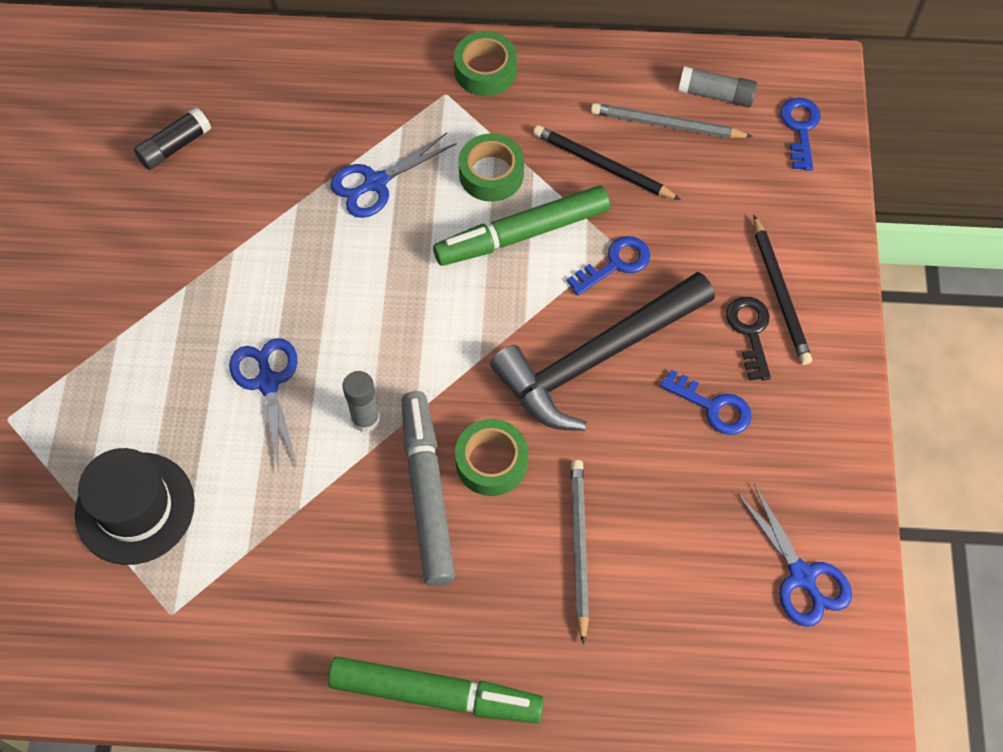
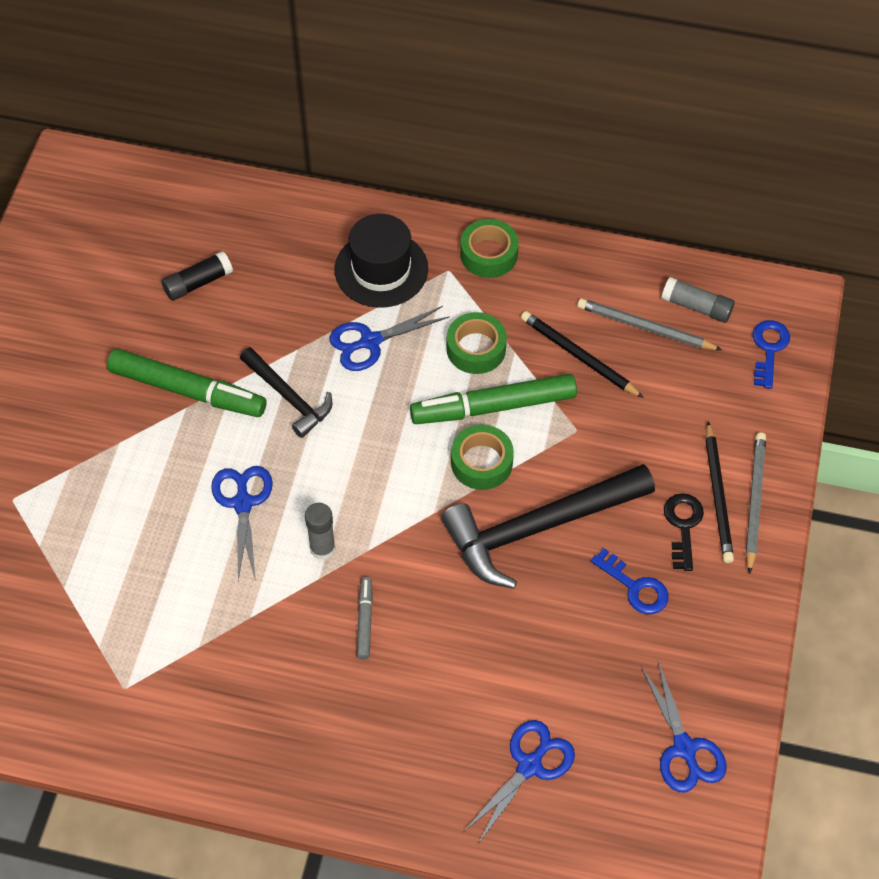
camera: 10 degrees right, 5 degrees down
(135, 508) = (109, 593): black hat -> black hat (381, 269)
(297, 256) = (289, 397): none -> black hammer
(427, 492) = (365, 620): grey marker -> grey marker, size x0.48
(436, 694) = (339, 794): green marker -> green marker (187, 391)
(491, 462) = (426, 603): green tape -> green tape (481, 462)
(579, 547) = (489, 690): grey pencil -> grey pencil (754, 501)
(615, 264) = (572, 446): blue key -> none
(639, 625) = (530, 765): none -> blue scissors

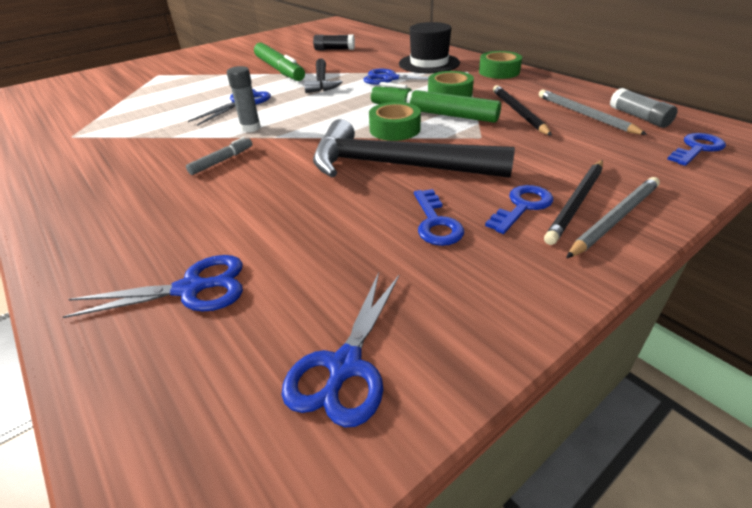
camera: 40 degrees right, 20 degrees down
(683, 526) = (522, 206): black key -> blue key

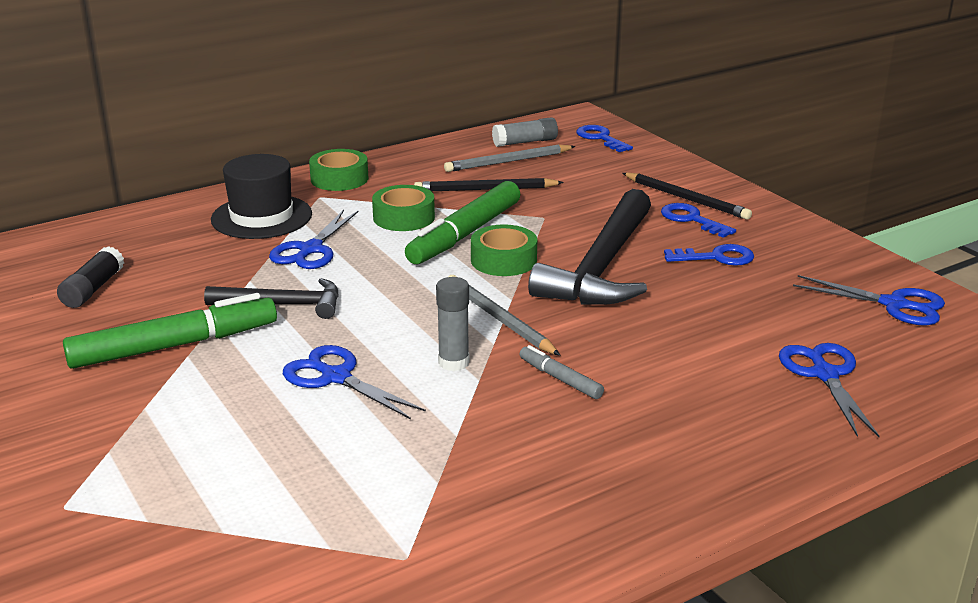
camera: 85 degrees left, 10 degrees down
(614, 219) = (711, 191): grey pencil -> grey pencil (499, 319)

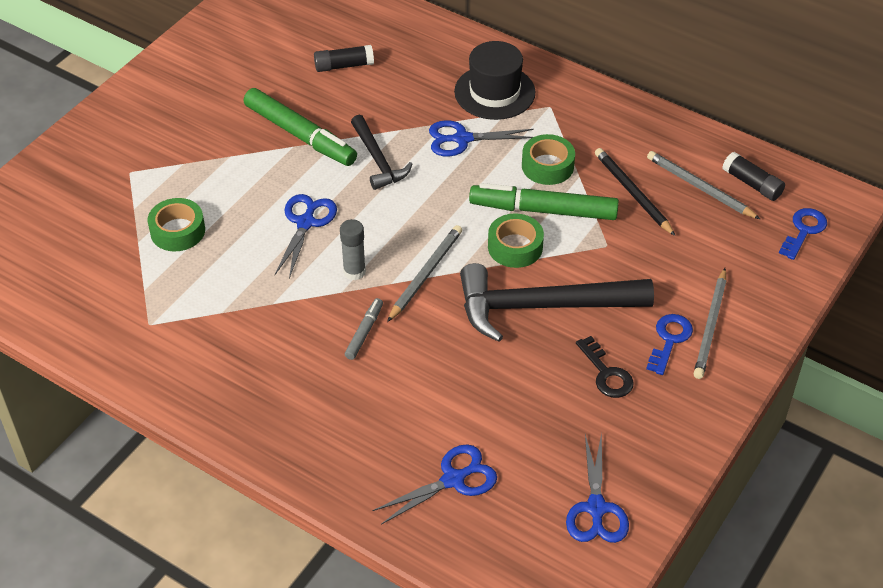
camera: 65 degrees right, 20 degrees up
(339, 179) = (588, 103): green tape -> green tape (177, 231)
(525, 142) = (752, 184): grey glue stick -> black glue stick
(686, 199) = (711, 326): black pencil -> grey pencil
(716, 257) = (606, 373): blue key -> black key

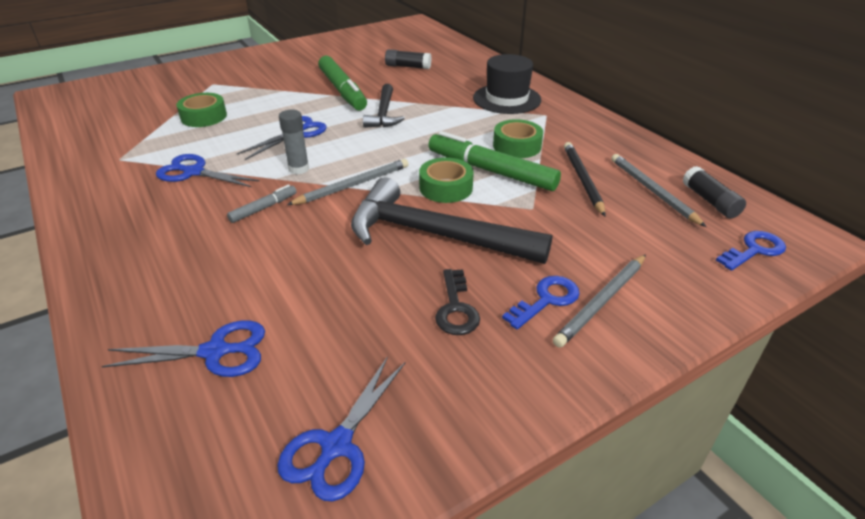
camera: 25 degrees right, 10 degrees down
(462, 139) = (459, 117): blue scissors -> blue scissors (194, 172)

